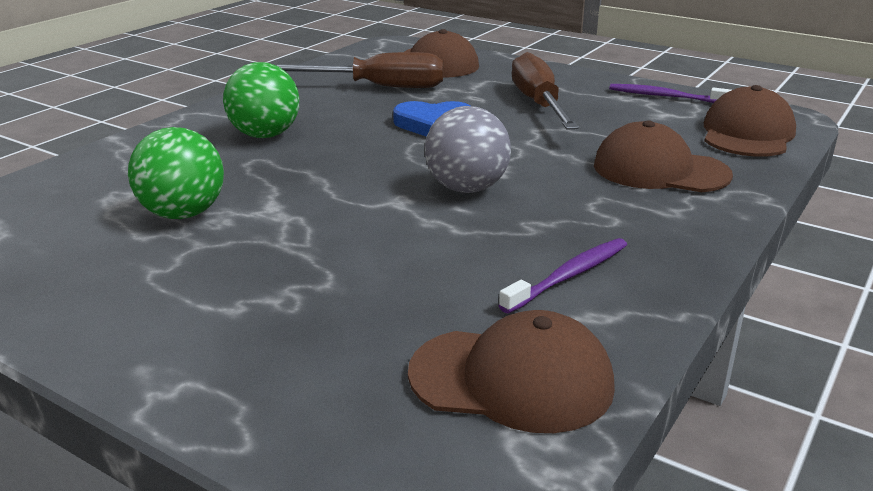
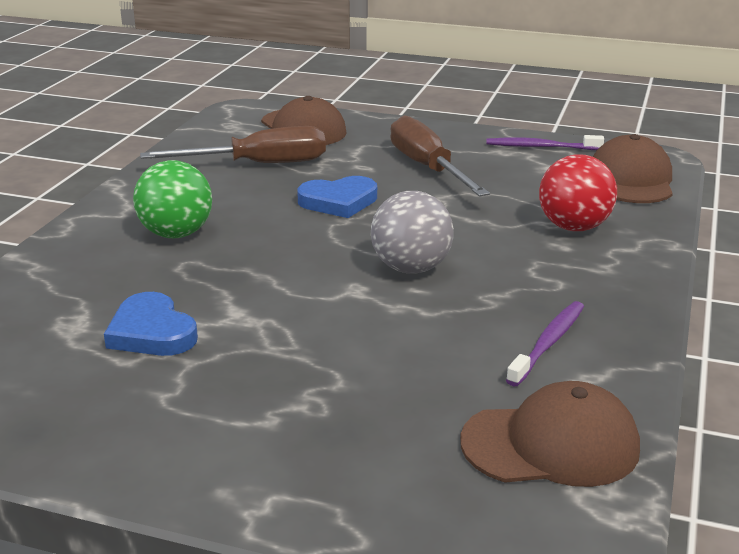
camera: 15 degrees left, 0 degrees up
(183, 214) = (152, 332): green ball -> blue heart
(660, 170) = (574, 227): brown cap -> red ball

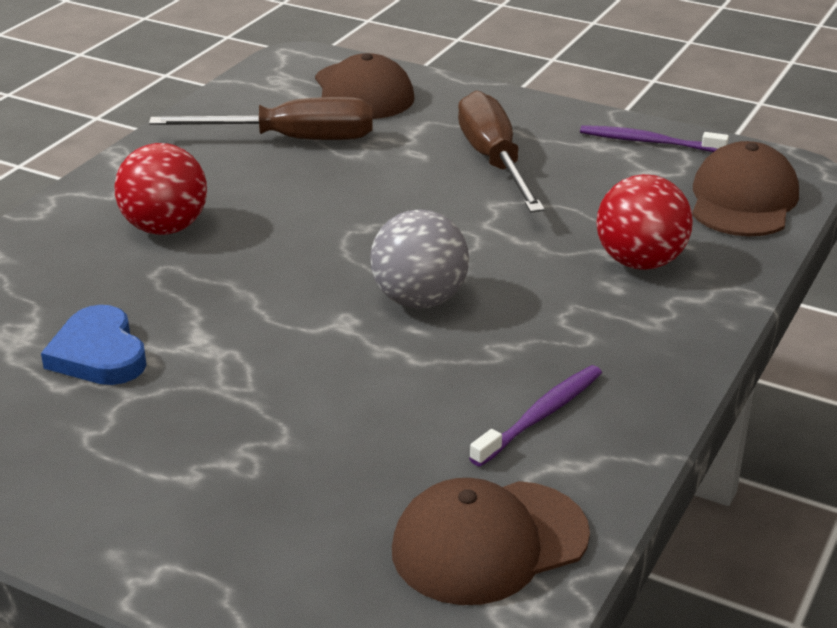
camera: 10 degrees right, 5 degrees up
(176, 234) = (165, 228): green ball -> red ball
(339, 201) = (368, 200): blue heart -> none
(551, 444) = (489, 542): brown cap -> brown cap turned 150 degrees clockwise

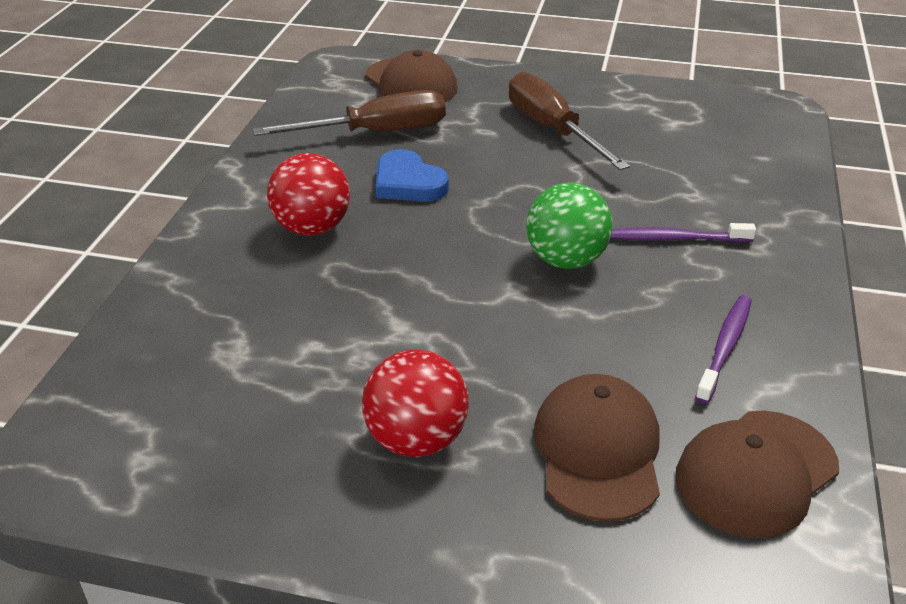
camera: 15 degrees left, 5 degrees up
(99, 353) = (318, 357): blue heart -> blue heart (408, 183)
(419, 300) = (566, 260): grey ball -> green ball
(640, 262) = (717, 199): red ball -> red ball (416, 439)
(648, 142) = (661, 97): purple toothbrush -> purple toothbrush (674, 239)
(743, 200) = (761, 136): brown cap -> brown cap (598, 451)

